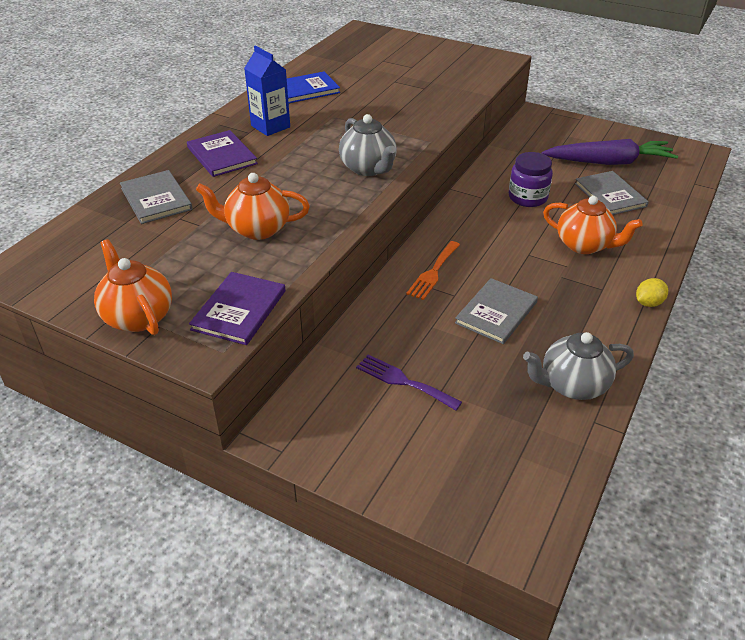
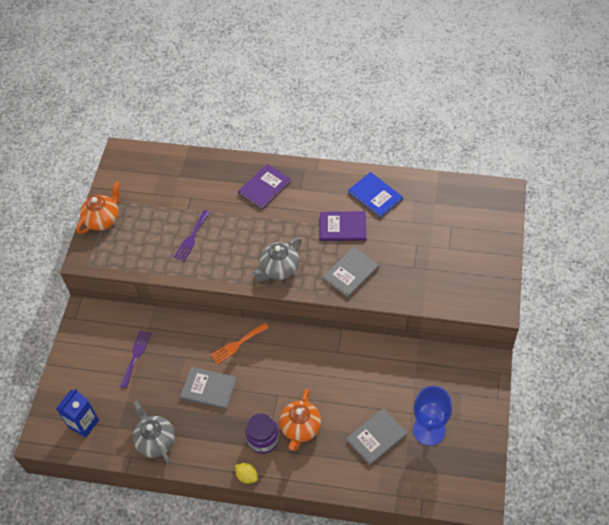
camera: 75 degrees right, 15 degrees up
(156, 199) = (205, 178): grey book -> grey book (351, 273)
(239, 310) = (119, 258): purple book -> purple book (343, 227)
(257, 229) = (191, 237): orange teapot -> purple fork
(270, 126) = (312, 197): blue carton -> blue carton (83, 424)
(433, 272) = (237, 344): orange fork -> orange fork turned 45 degrees counterclockwise
(527, 197) = (349, 381): purple jar -> purple jar (263, 439)
(608, 162) = (429, 430): purple carrot -> blue goblet

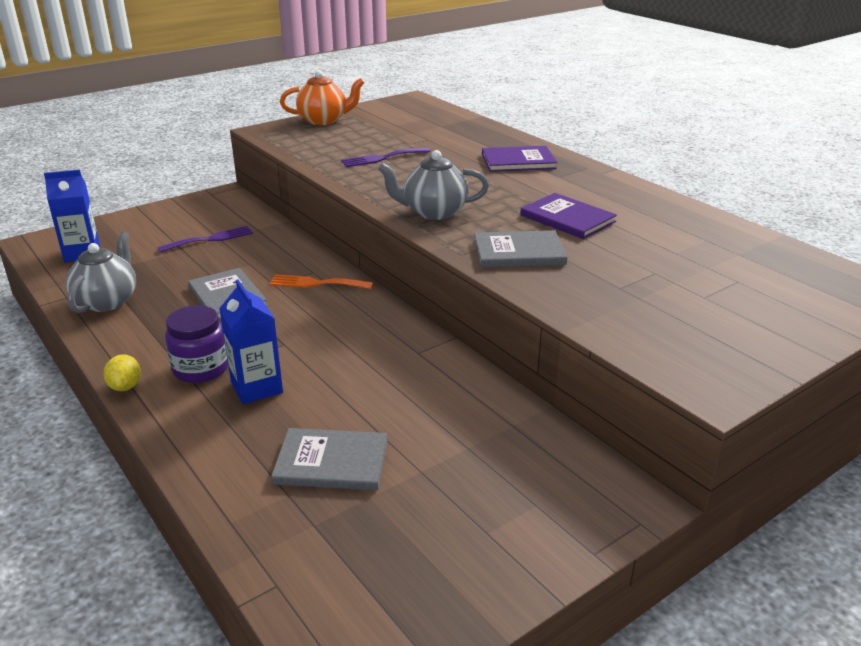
camera: 40 degrees right, 25 degrees down
(300, 428) = (256, 387): orange teapot -> blue carton
(375, 195) = (652, 215): blue book -> none
(429, 430) = (418, 509): blue goblet -> none

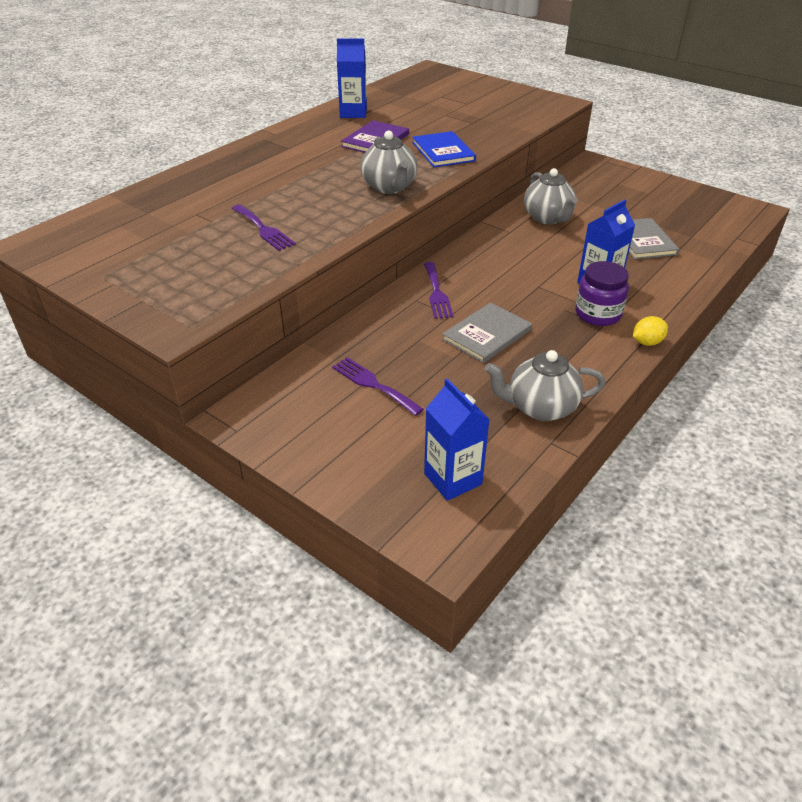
camera: 105 degrees left, 10 degrees up
(316, 283) = (436, 293): orange fork -> purple fork
(323, 120) = (127, 291): orange teapot -> none
(440, 391) = (548, 218): none -> grey teapot
(518, 161) = (255, 165): purple book -> none
(519, 252) = (443, 151): grey book -> blue book
(664, 215) = (353, 113): none -> blue carton

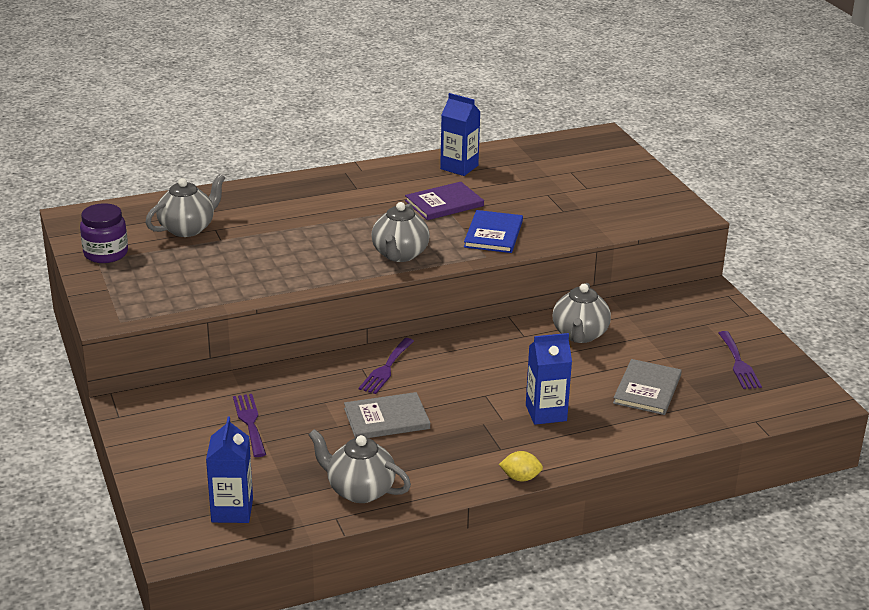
camera: 30 degrees right, 10 degrees down
(167, 221) = (188, 229): none -> grey teapot
(263, 229) = (252, 260): purple fork -> purple fork (739, 363)
(598, 314) = (508, 438): purple jar -> purple jar (106, 254)

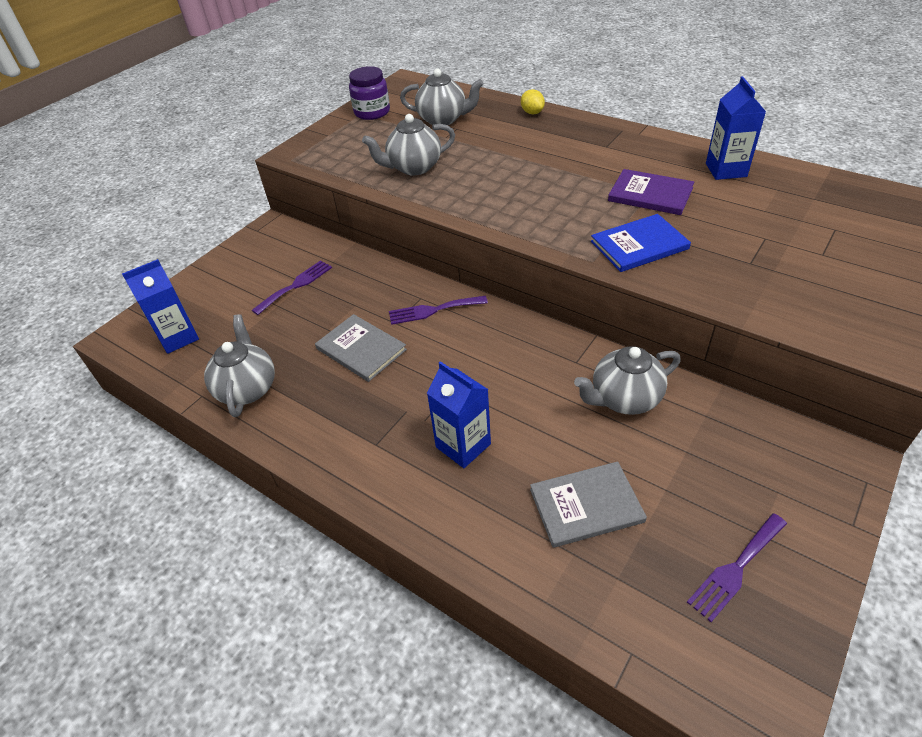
camera: 60 degrees right, 15 degrees up
(400, 254) = (530, 217): grey teapot -> grey teapot (414, 167)
(520, 478) = (340, 483): yellow lemon -> yellow lemon (532, 112)

